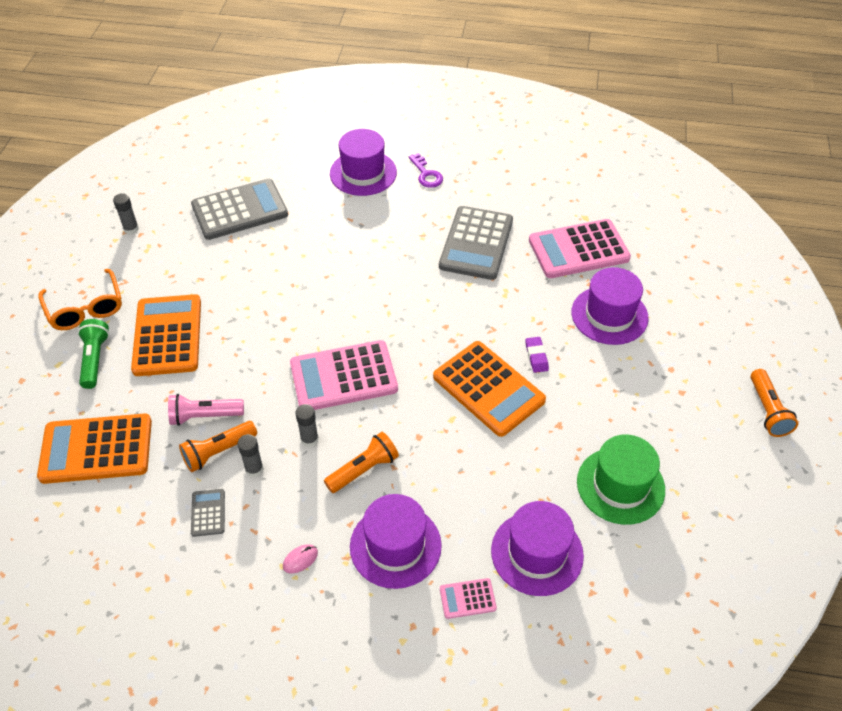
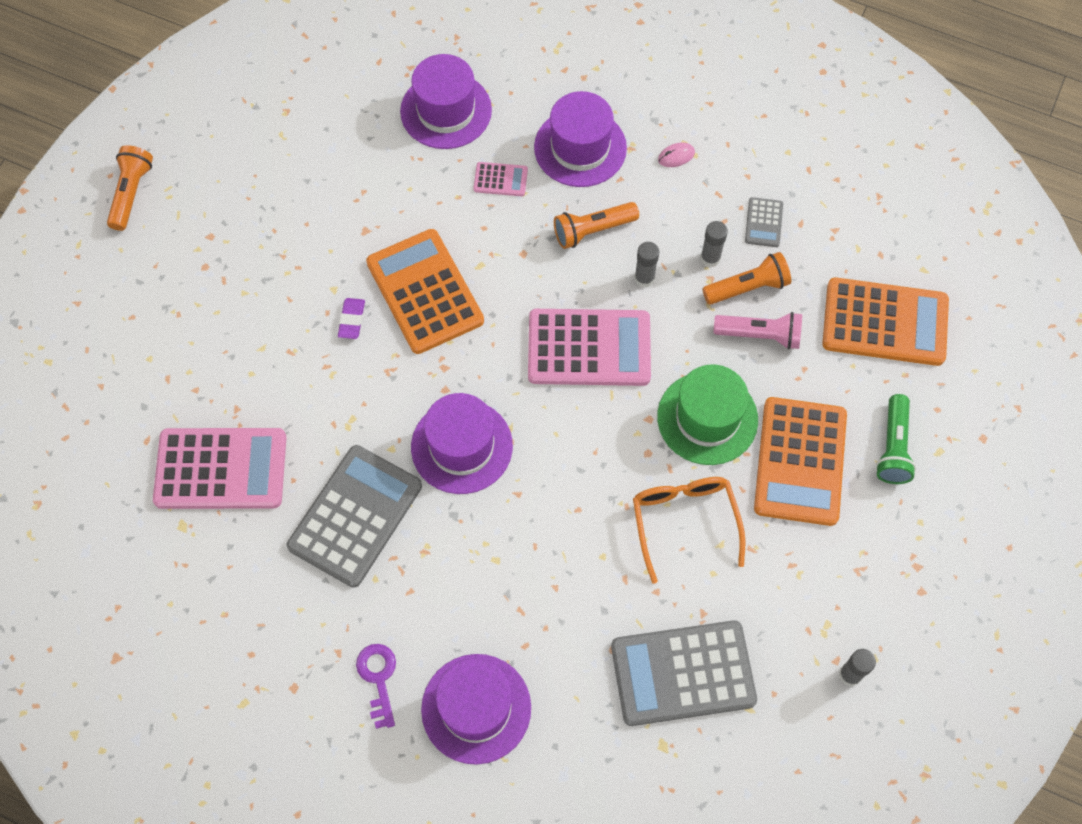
camera: 165 degrees left, 15 degrees up
(85, 308) = (910, 534): orange glasses -> orange glasses (684, 522)
(467, 599) = (526, 87): pink calculator -> pink calculator (500, 179)
(609, 315) = (235, 356): purple hat -> purple hat (461, 446)
(620, 485) = (333, 153): green hat -> green hat (707, 418)

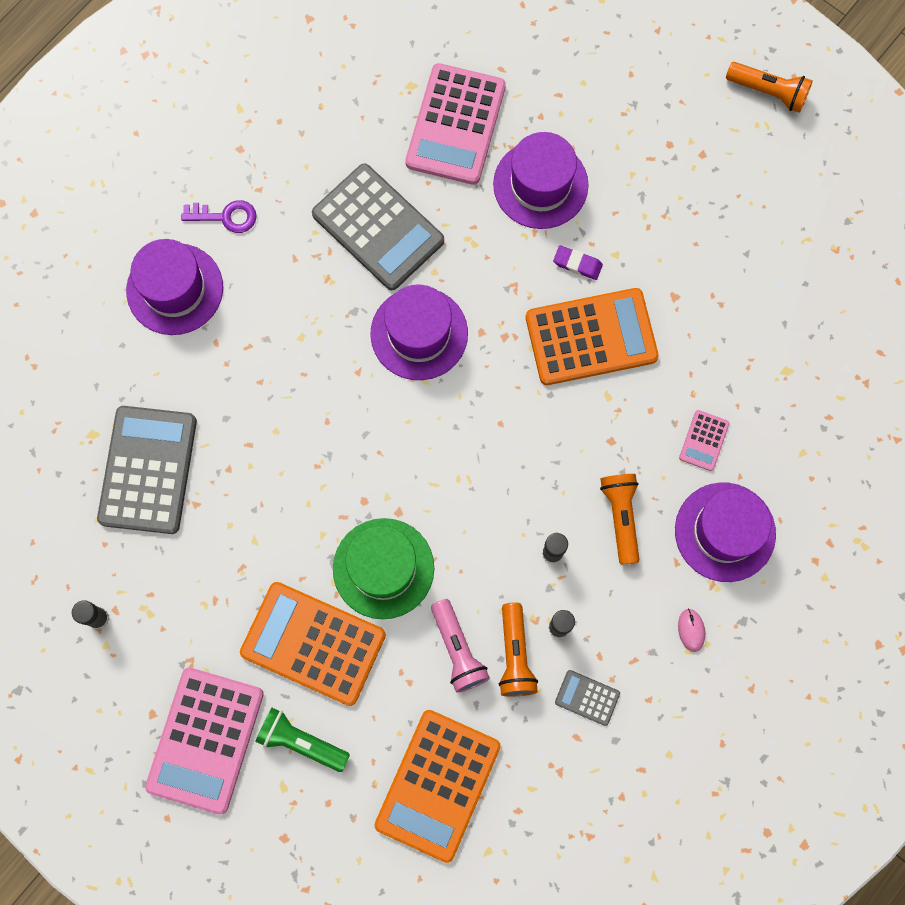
camera: 105 degrees right, 10 degrees up
(446, 111) = (802, 406): purple hat -> purple hat (540, 184)
(589, 348) = (489, 476): pink calculator -> pink calculator (206, 740)
(684, 522) = (286, 514): orange glasses -> none
(760, 335) = (458, 650): pink flashlight -> pink flashlight turned 45 degrees counterclockwise

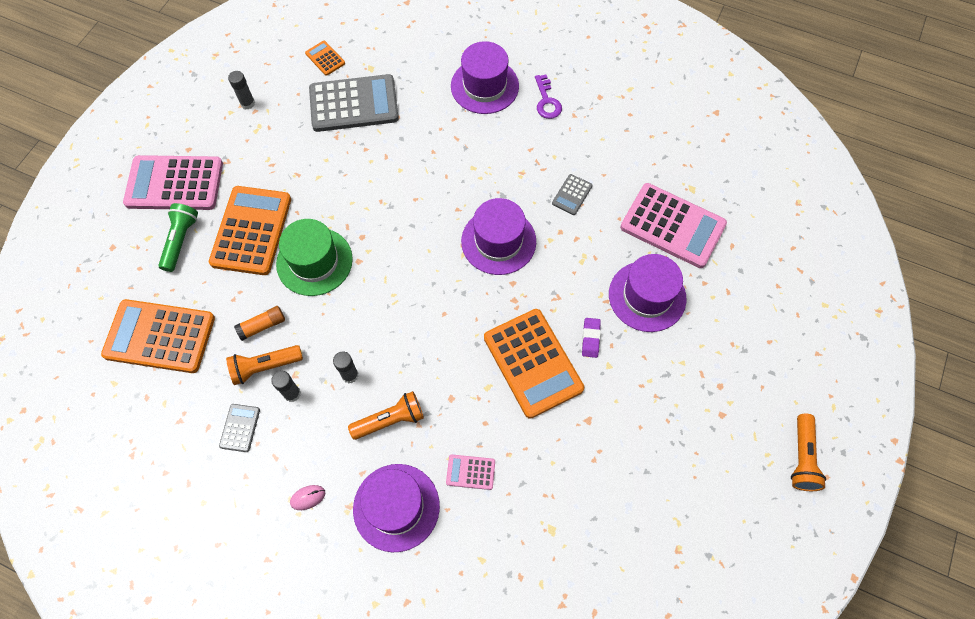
camera: 75 degrees right, 10 degrees down
(53, 494) = (325, 58): none -> orange calculator
(378, 227) = (572, 195): grey calculator -> grey calculator, size x0.45
(456, 125) = (672, 226): pink calculator -> pink calculator turned 150 degrees counterclockwise
(458, 650) = (262, 326): pink flashlight -> orange glue stick

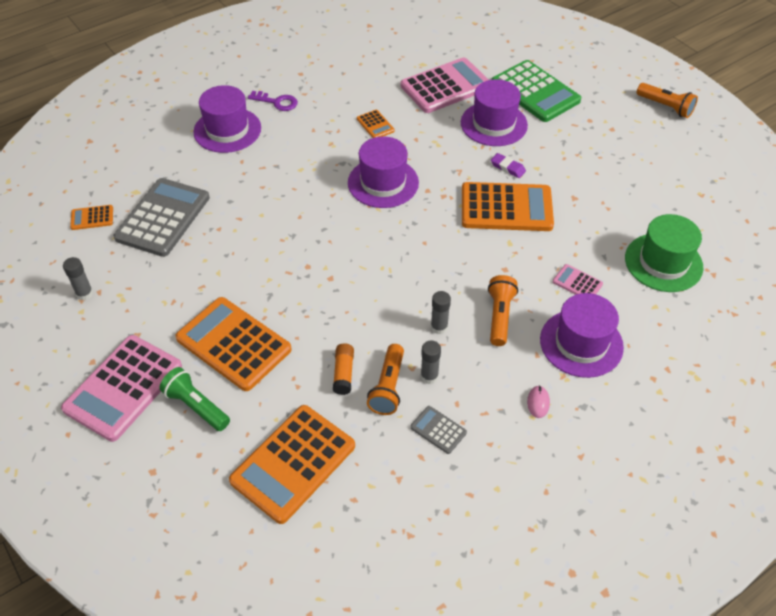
camera: 60 degrees left, 15 degrees down
(314, 261) = (306, 309): green hat -> green hat (663, 262)
(470, 472) = (577, 283): pink calculator -> pink calculator turned 90 degrees clockwise
(572, 195) = (375, 125): grey calculator -> orange calculator
(727, 312) = (535, 92): none -> green calculator

